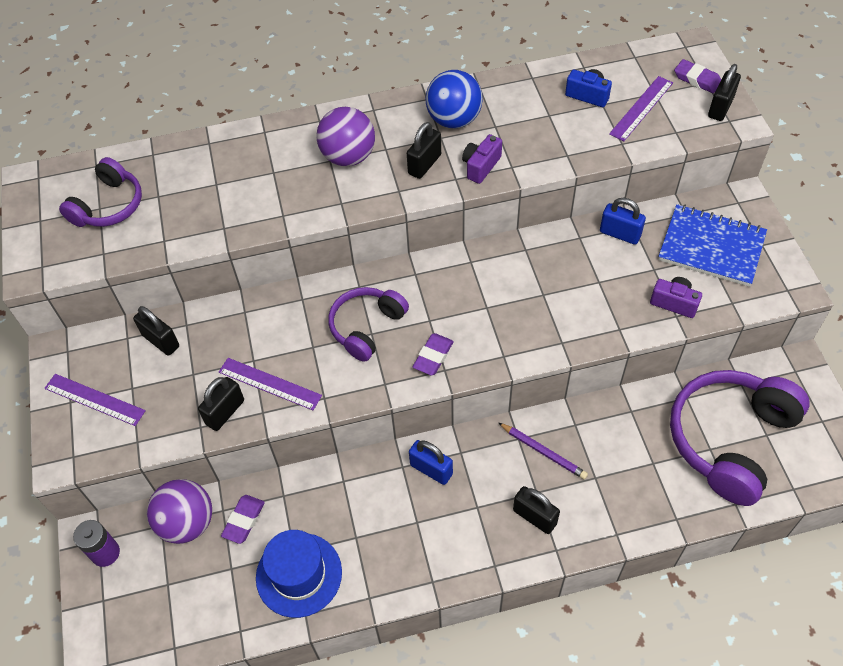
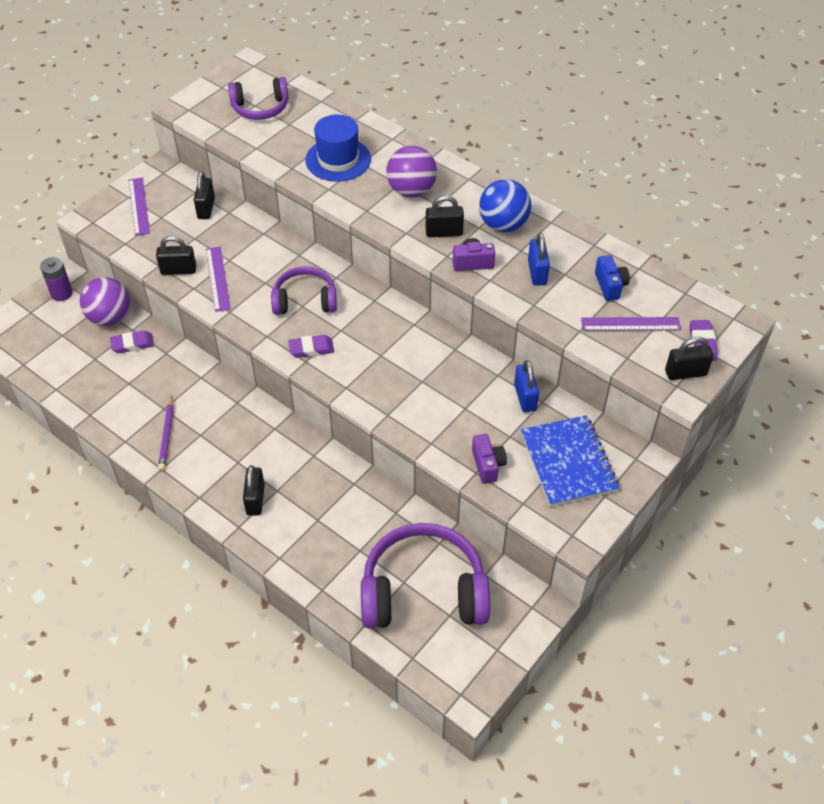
camera: 50 degrees right, 5 degrees down
(299, 574) = (115, 395): blue hat -> blue hat (338, 159)
(431, 469) = (247, 419): blue padlock -> blue padlock (537, 272)
(543, 452) = (314, 476): purple pencil -> purple pencil (167, 435)

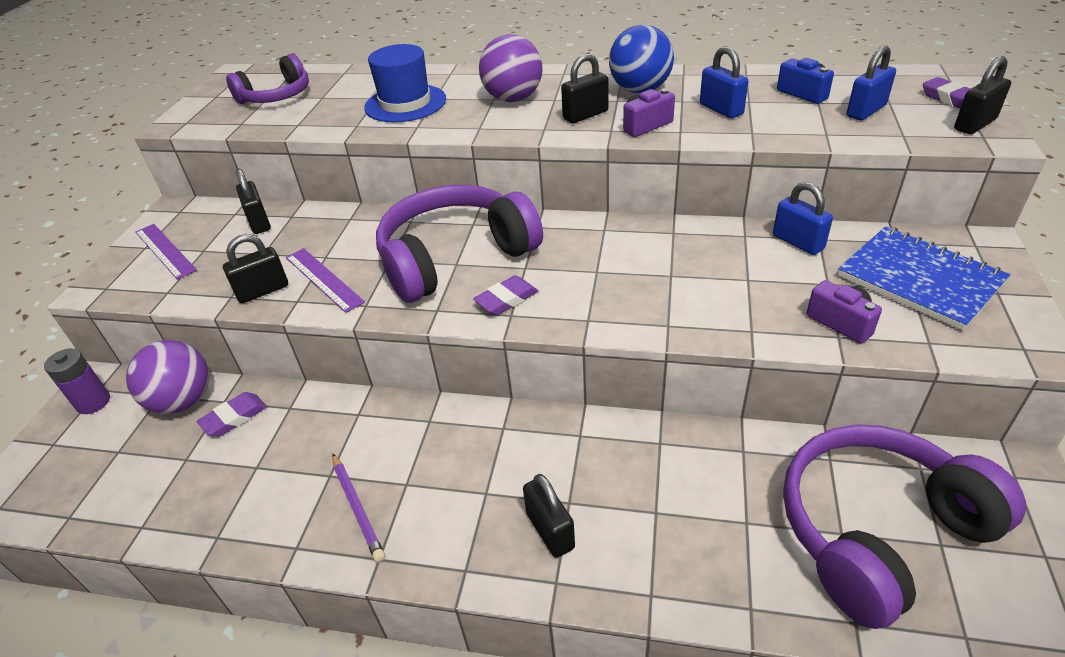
camera: 25 degrees left, 10 degrees down
(305, 300) = (455, 257): purple headphones -> purple headphones, size x1.71
(630, 324) = (866, 111): purple ruler -> blue padlock

